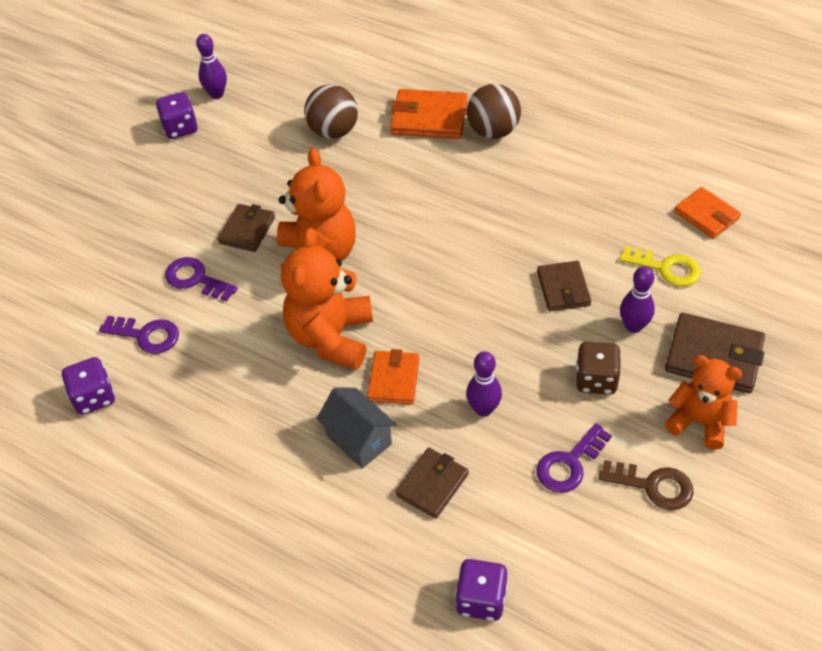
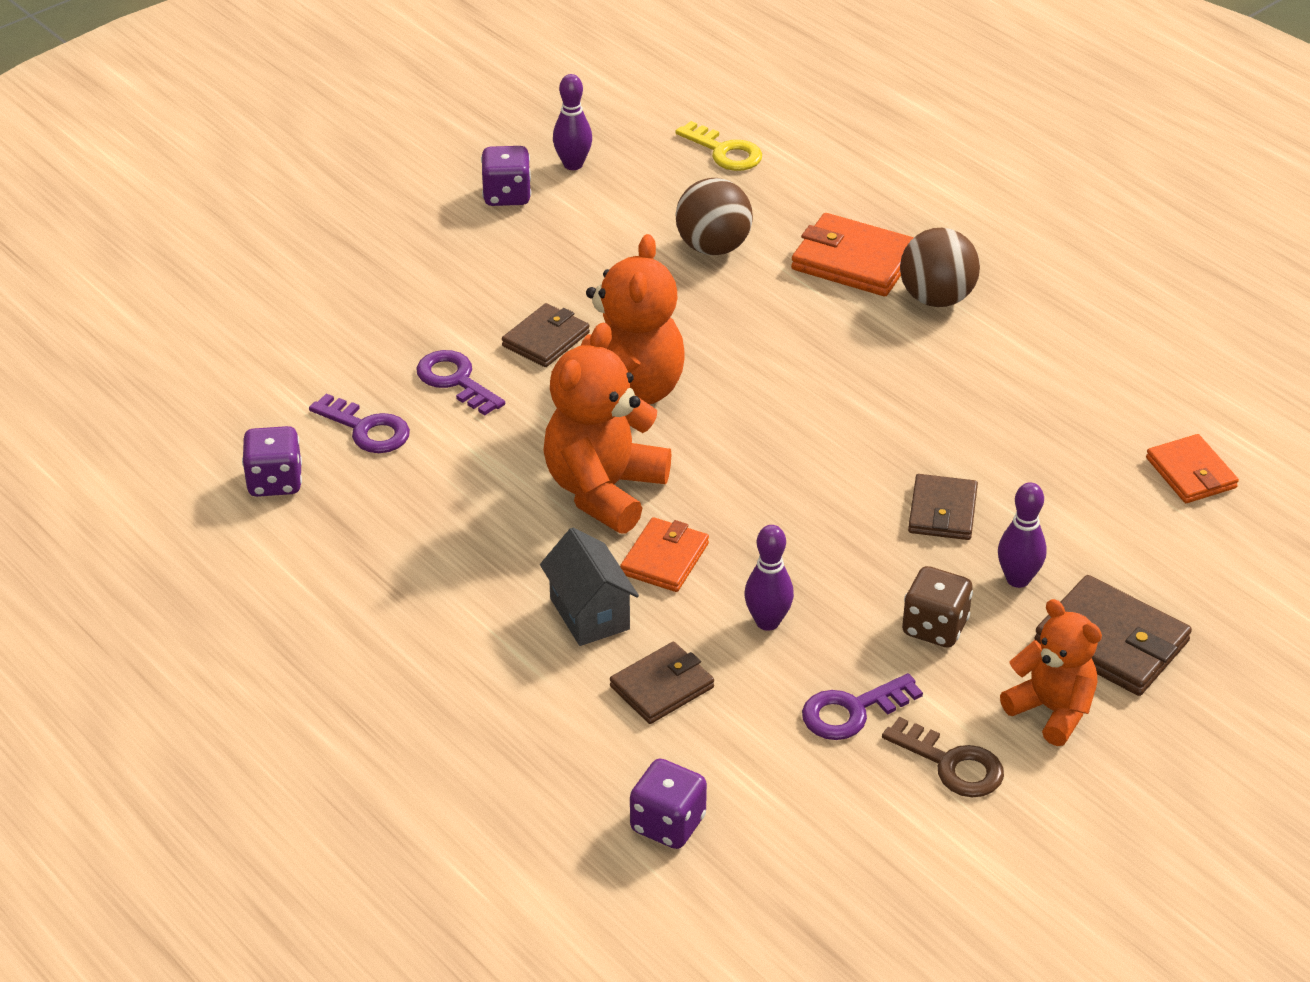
camera: 15 degrees right, 10 degrees down
(666, 268) = (1099, 523): yellow key -> yellow key (724, 152)

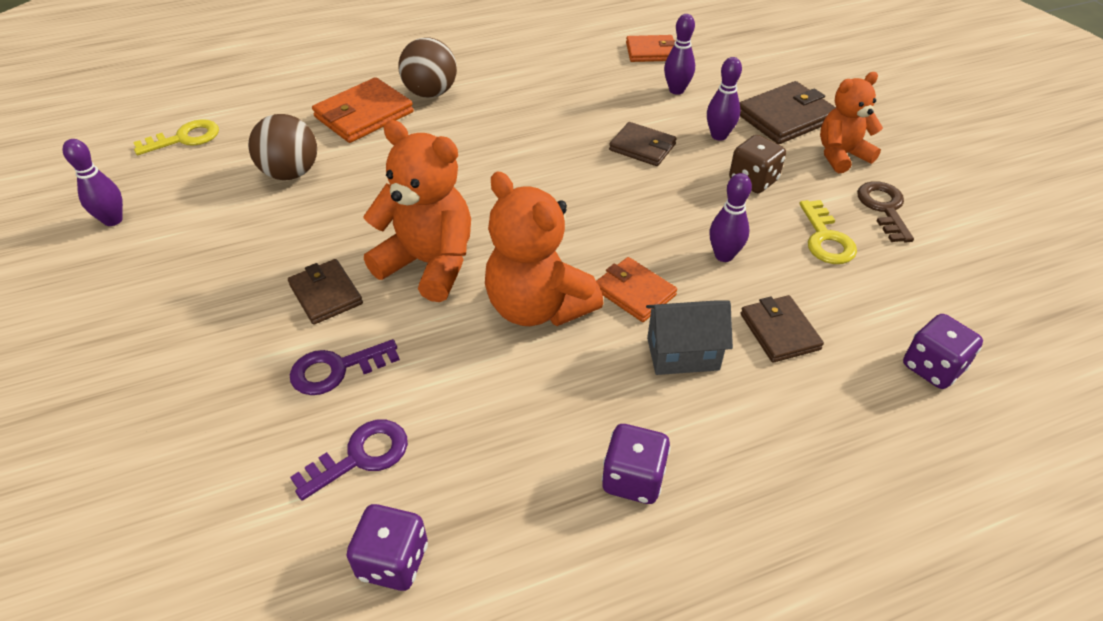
camera: 70 degrees left, 5 degrees up
(507, 195) = (111, 270): purple dice -> purple dice (633, 479)
(852, 711) = (826, 239): purple key -> yellow key
(952, 764) = (884, 208): brown key -> brown key turned 60 degrees counterclockwise
(1103, 518) = (676, 90): none -> purple bowling pin

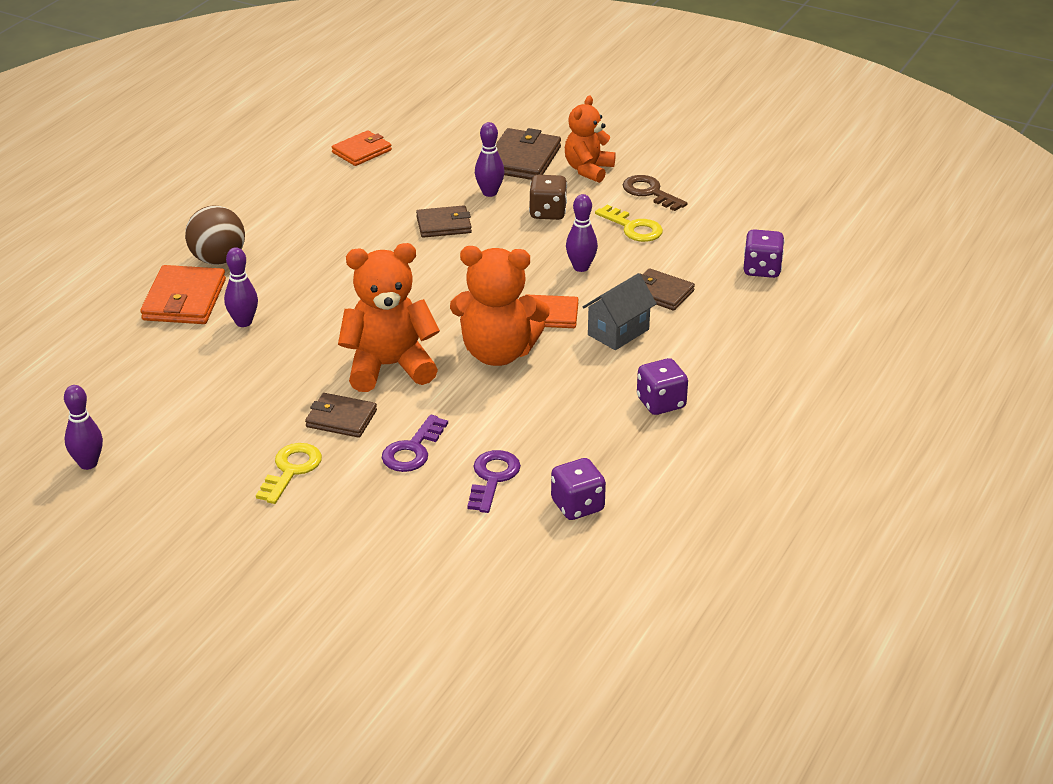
camera: 40 degrees left, 10 degrees down
(185, 138) = (47, 387): yellow key -> yellow key (291, 470)
(291, 173) = (188, 365): brown ball -> none
(676, 90) = (419, 173): purple bowling pin -> purple bowling pin (243, 322)

